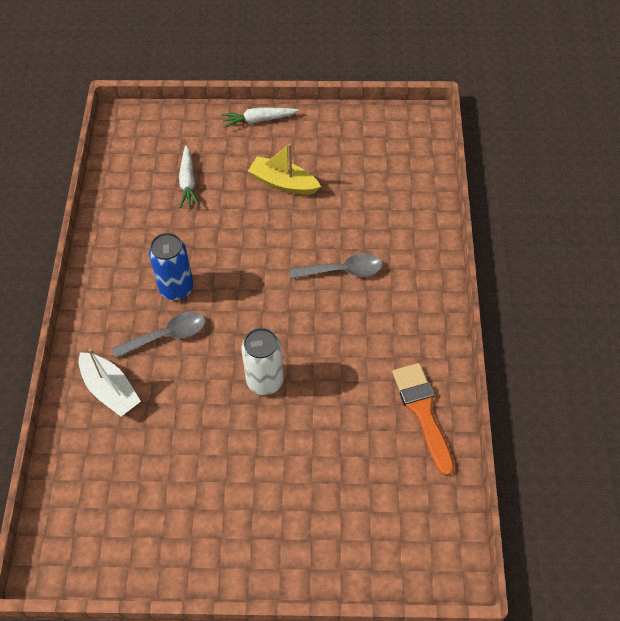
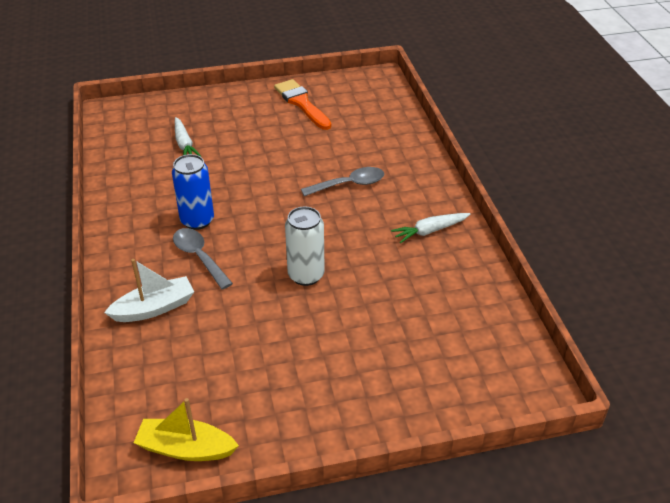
camera: 15 degrees left, 15 degrees down
(110, 390) = (154, 308): white boat -> white boat turned 60 degrees counterclockwise
(167, 336) = (199, 257): grey spoon -> grey spoon turned 90 degrees counterclockwise
(259, 120) = (236, 95): white carrot -> white carrot (430, 231)
(283, 183) = (273, 133): yellow boat -> yellow boat (186, 448)
(423, 412) = (462, 273): orange brush -> orange brush (302, 103)

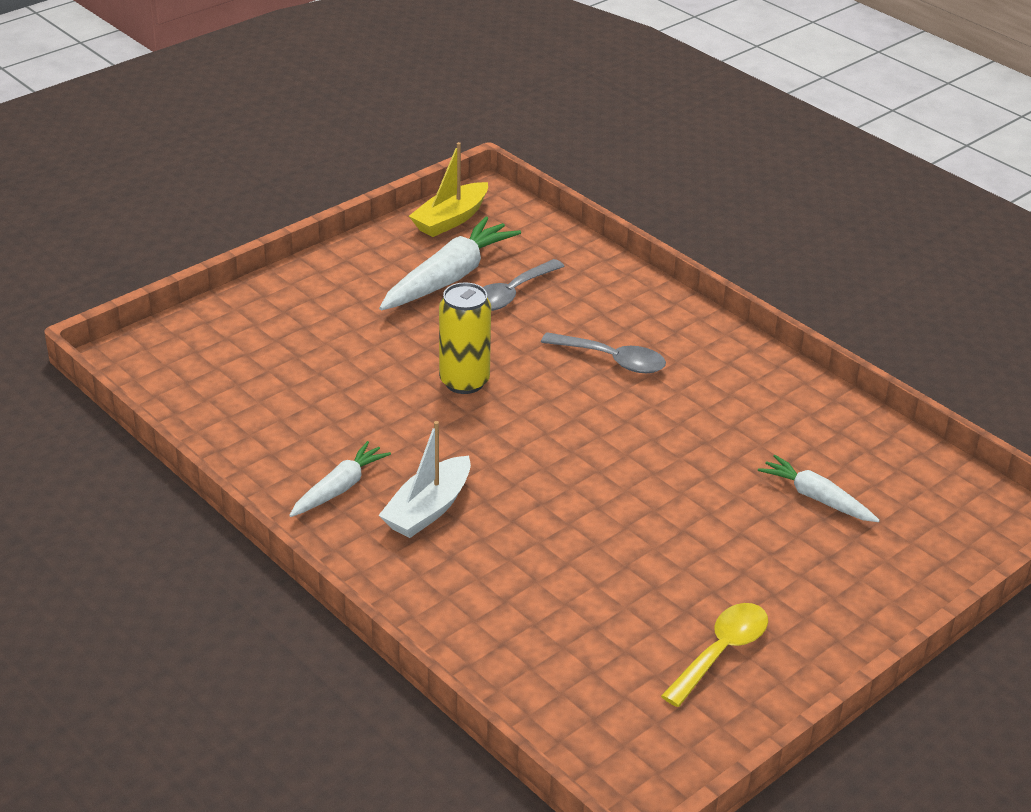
camera: 150 degrees right, 5 degrees down
(154, 308) = (602, 299): white boat -> white boat (428, 509)
(186, 448) = (451, 219): yellow boat -> yellow boat turned 150 degrees clockwise
(197, 220) = (663, 398): blue can -> none
(244, 375) = (448, 278): none -> white carrot
(302, 103) = (721, 652): orange brush -> yellow spoon
(306, 275) = (464, 382): white can -> yellow can
(349, 184) = (506, 519): grey spoon -> grey spoon (511, 294)

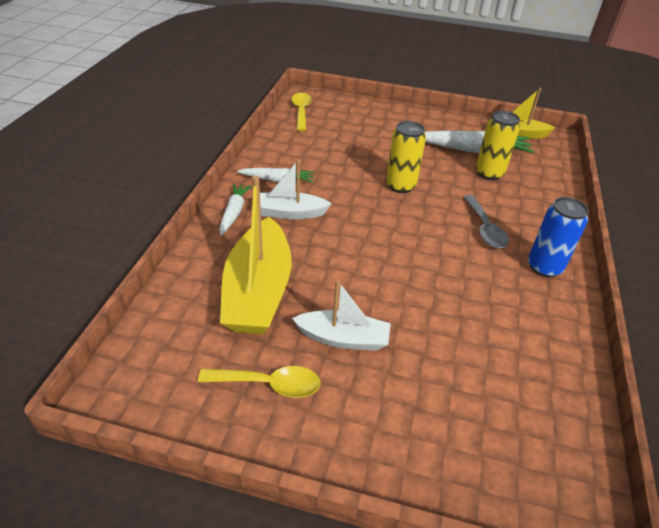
camera: 55 degrees right, 5 degrees up
(170, 383) = (301, 111): none -> yellow spoon
(511, 294) = (489, 173): grey spoon -> yellow can
(562, 601) = (258, 291): none -> yellow boat
(698, 564) = (343, 338): none -> white boat
(713, 355) = (544, 267): none -> blue can
(817, 498) = (468, 375): white carrot -> white carrot (234, 213)

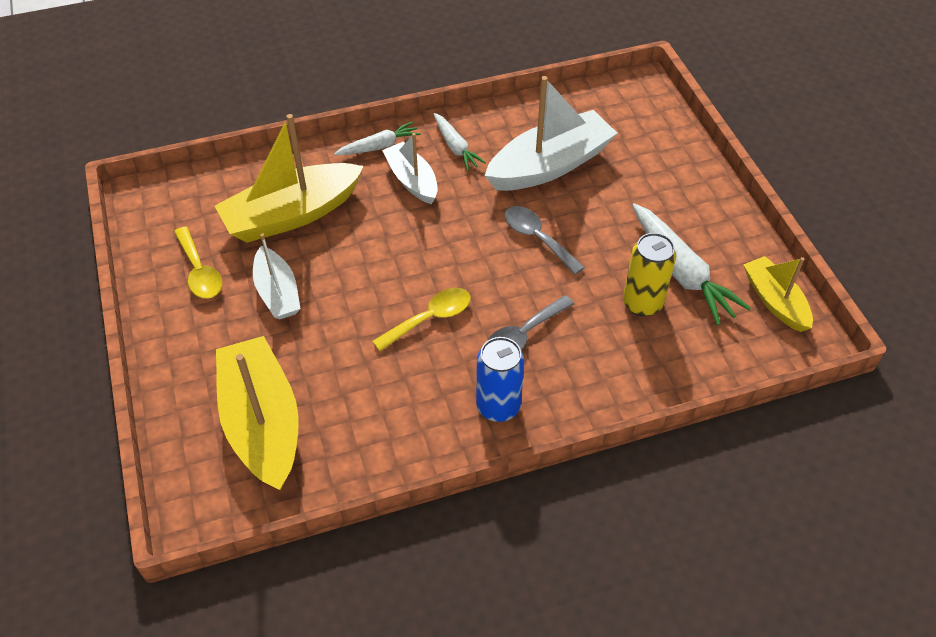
camera: 60 degrees right, 10 degrees up
(301, 111) = (602, 99): yellow spoon -> yellow spoon (430, 318)
(338, 153) = (549, 165): none -> white boat
(400, 186) = (537, 238): yellow can -> grey spoon
(494, 413) = (262, 423): none -> yellow boat

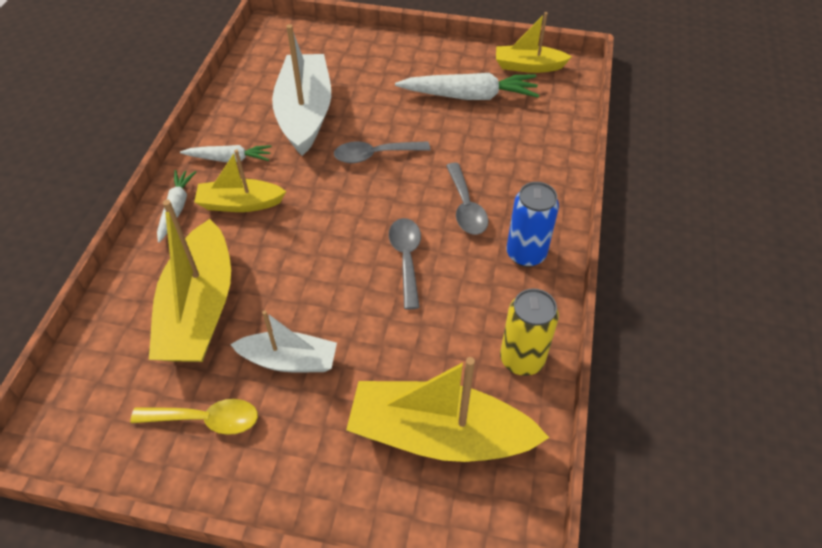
camera: 60 degrees left, 0 degrees up
(412, 180) = (240, 203): white boat -> yellow boat
(430, 318) = (406, 258): yellow spoon -> grey spoon
(642, 303) = (483, 128): yellow can -> yellow can (522, 359)

